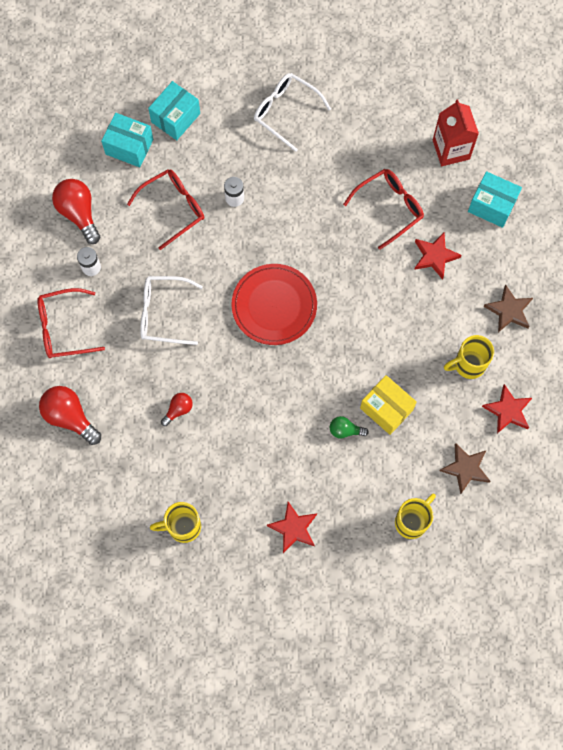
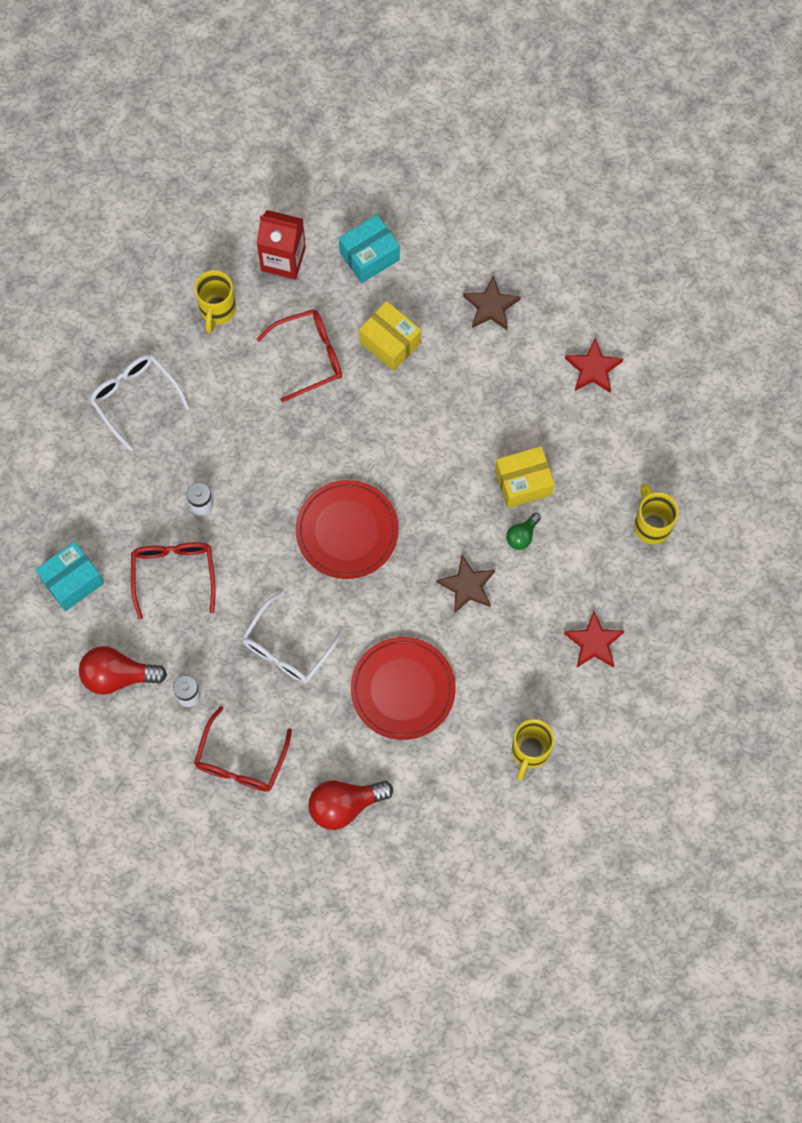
camera: 60 degrees left, 0 degrees up
(175, 118) = (69, 514): turquoise box -> none
(178, 410) = (403, 689): red light bulb -> red plate
(285, 111) = (134, 398): white glasses -> white glasses turned 75 degrees clockwise
(389, 208) = (309, 356): red glasses -> red glasses turned 75 degrees clockwise
(435, 256) = (390, 343): red star -> yellow box
(465, 468) = (628, 443): brown star -> brown star (467, 586)
(468, 365) = (524, 378): yellow mug -> yellow mug (217, 310)

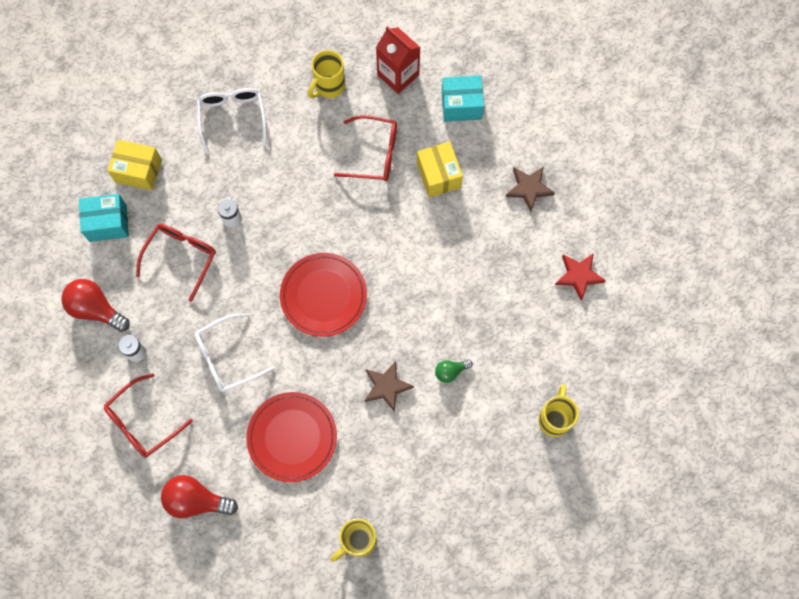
camera: 30 degrees right, 0 degrees up
(523, 483) = (475, 332): yellow box -> yellow box (138, 171)
(594, 642) = (456, 484): red star -> none

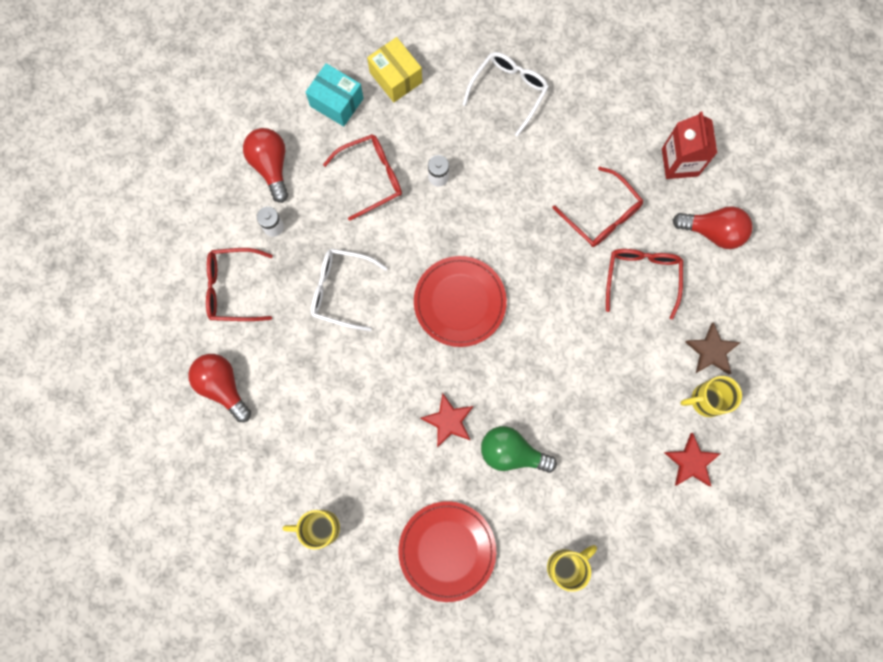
camera: 40 degrees right, 5 degrees up
(292, 437) = (338, 399): red plate -> red plate (447, 550)
(329, 86) = (612, 126): yellow mug -> yellow mug (705, 400)
(386, 386) = (448, 421): brown star -> red star
(438, 175) = (642, 277): yellow box -> red glasses
(450, 371) = (512, 452): green light bulb -> green light bulb, size x1.82
(461, 105) = (713, 231): turquoise box -> red light bulb

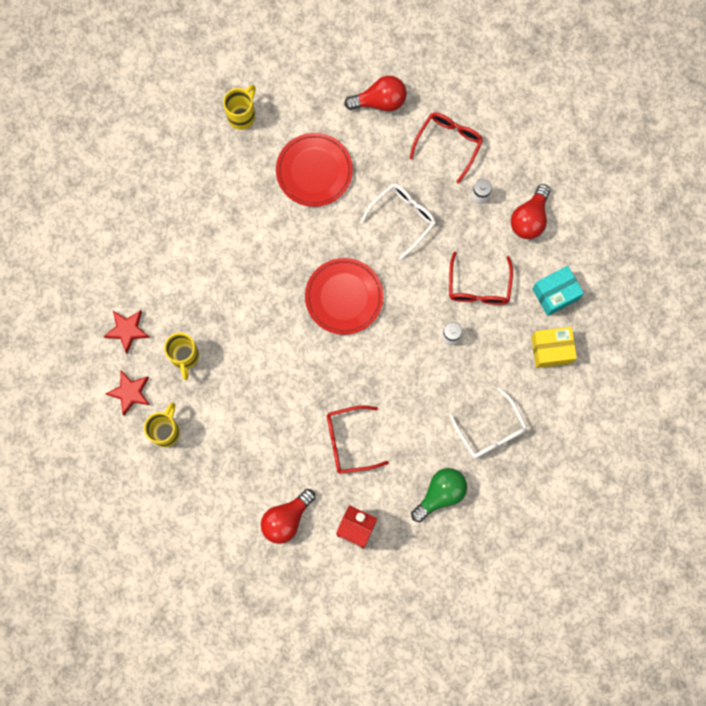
camera: 120 degrees right, 0 degrees up
(271, 166) = (529, 218): red light bulb -> red light bulb turned 105 degrees clockwise
(447, 550) = (175, 190): red plate -> red plate (314, 171)
(448, 421) = (262, 240): red star -> red star (127, 330)
(512, 452) = (214, 271): green light bulb -> green light bulb (440, 494)
(566, 566) = (115, 263): yellow mug -> yellow mug (185, 357)
(642, 277) = (283, 442): red glasses -> none
(711, 351) = (198, 458): brown star -> none

